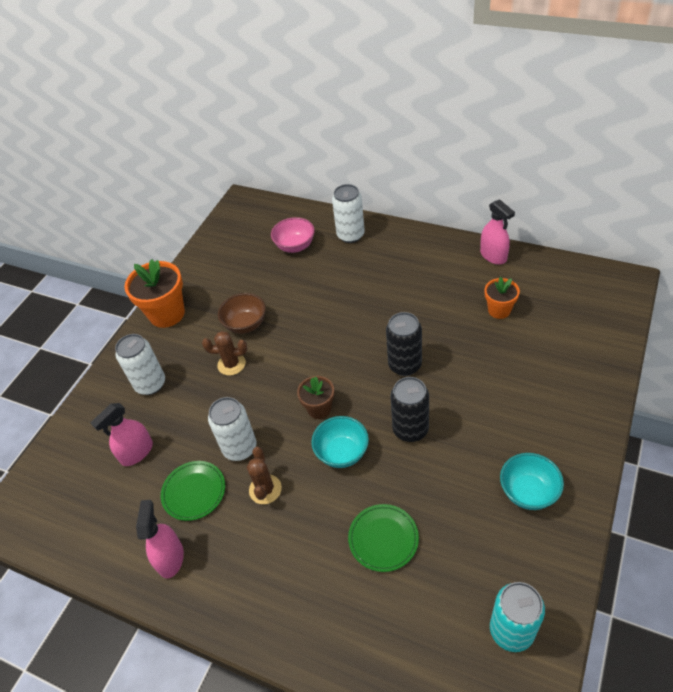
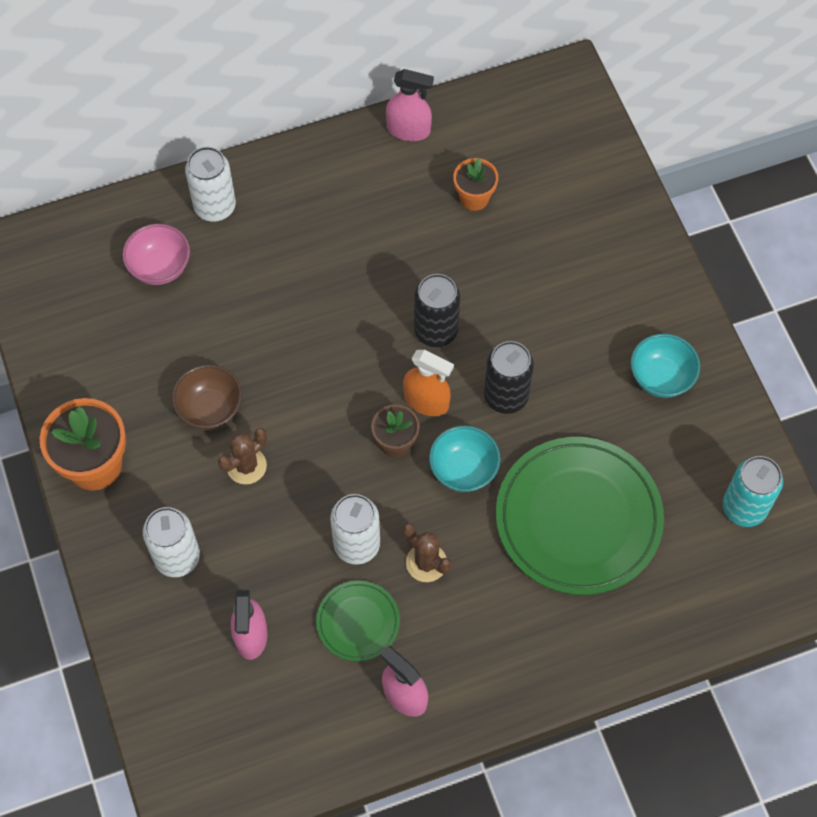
camera: 50 degrees left, 15 degrees up
(360, 399) = (426, 401): none -> orange spray bottle
(383, 539) = (578, 518): green plate -> green plate, size x2.05

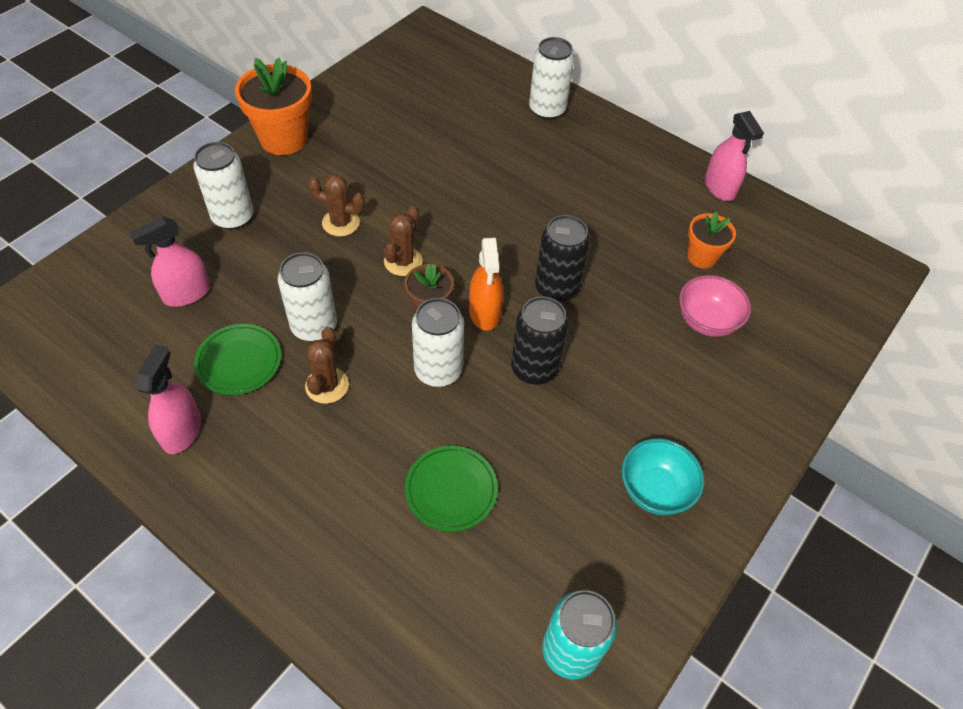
camera: 55 degrees right, 10 degrees down
(160, 267) = (472, 103): pink bowl -> pink bowl (706, 321)
(210, 409) = (376, 180): brown bowl -> none
(328, 436) = (403, 261): none -> brown cactus
(463, 469) = (438, 370): turquoise bowl -> white can
(578, 518) = (451, 490): green plate -> green plate, size x0.49

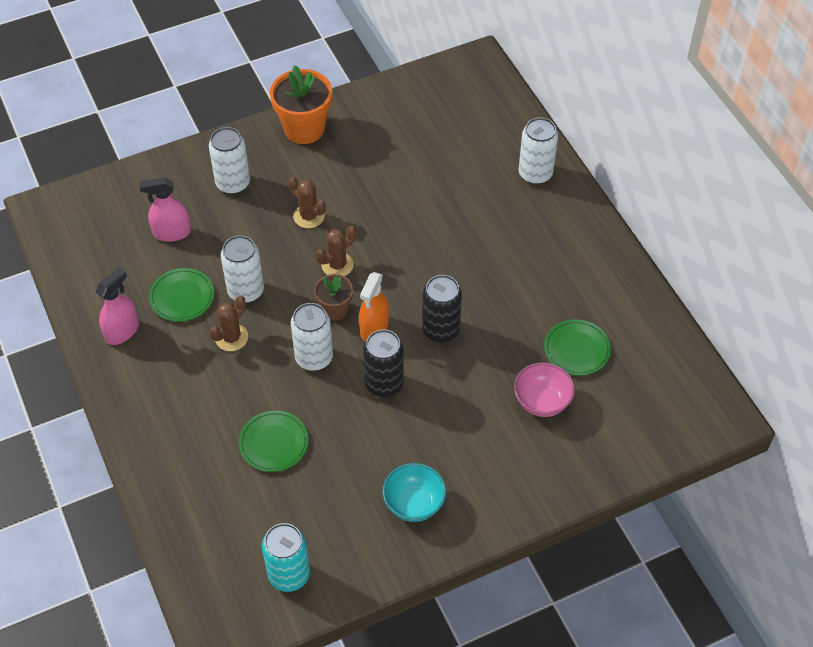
camera: 30 degrees right, 0 degrees up
(702, 257) = (577, 349): orange flower pot -> green plate
(719, 188) = (637, 297): pink spray bottle -> none

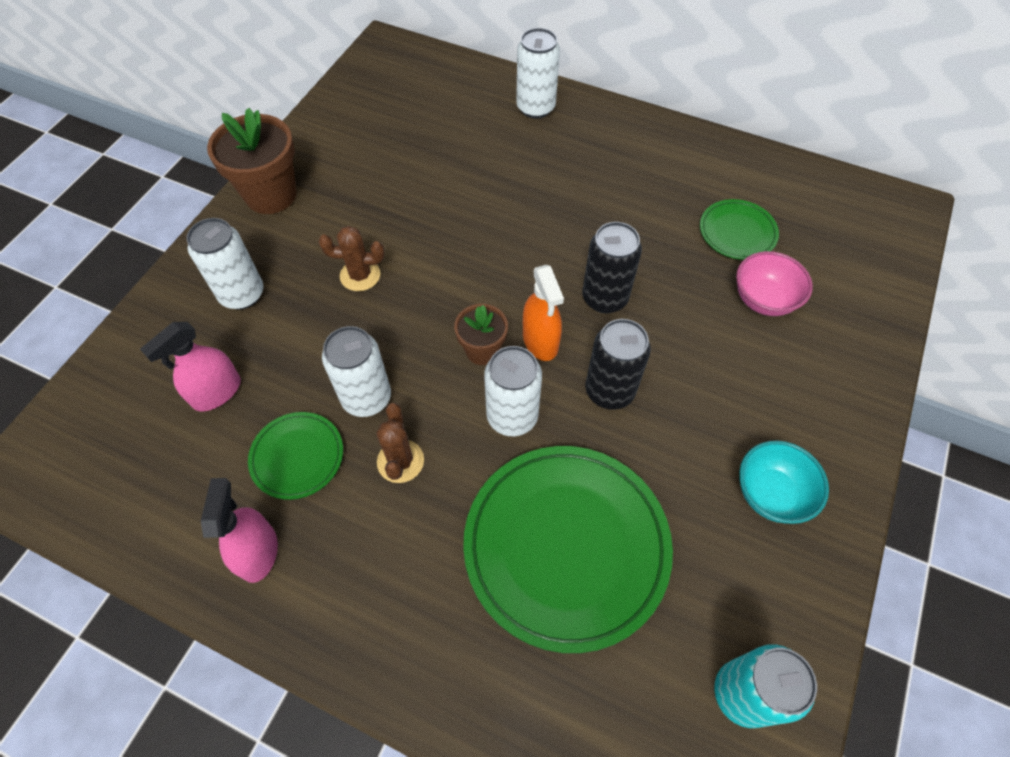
camera: 40 degrees left, 5 degrees up
(274, 443) = (566, 546): green plate -> green plate, size x2.05
(304, 129) = (271, 195): orange flower pot -> brown flower pot
(337, 265) = (439, 304): brown cactus -> none

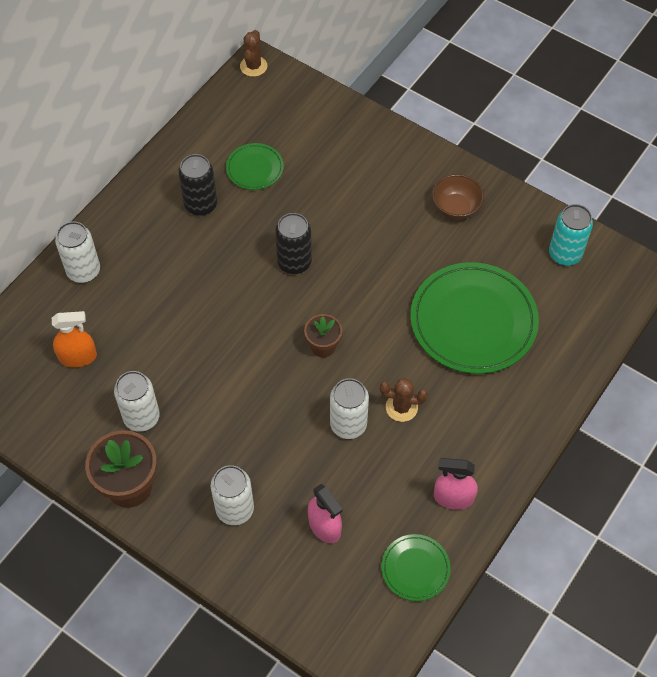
camera: 80 degrees left, 0 degrees up
(297, 457) = (387, 472): green plate -> green plate (415, 568)
(360, 275) = (236, 421): brown cactus -> brown cactus (253, 66)
(512, 416) = (379, 336): white can -> white can (141, 417)
(540, 341) = (322, 309): orange spray bottle -> orange spray bottle (78, 357)
(609, 391) = (370, 276): black can -> black can (201, 205)
(763, 299) = (316, 170): pink bowl -> none
(771, 494) = (456, 208): turquoise bowl -> brown bowl

